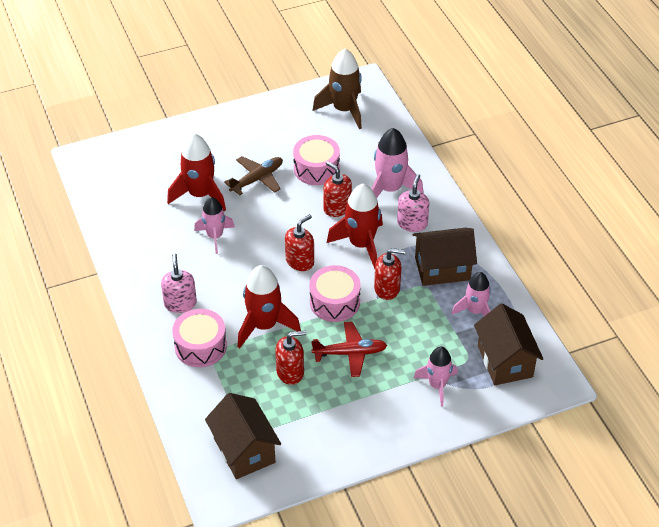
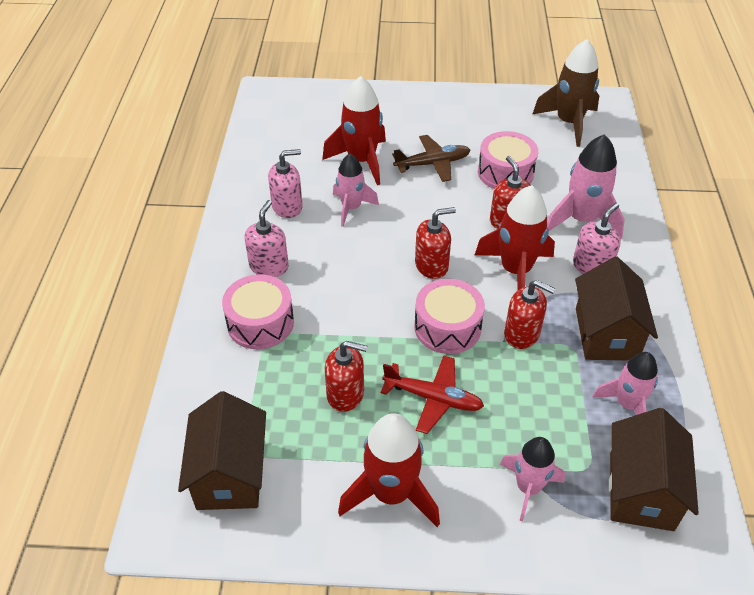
camera: 25 degrees right, 0 degrees up
(164, 252) = (287, 206): none -> pink soap dispenser
(264, 325) = (347, 325): red rocket -> red rocket (391, 493)
(442, 269) = (606, 334): brown house -> brown house turned 75 degrees clockwise

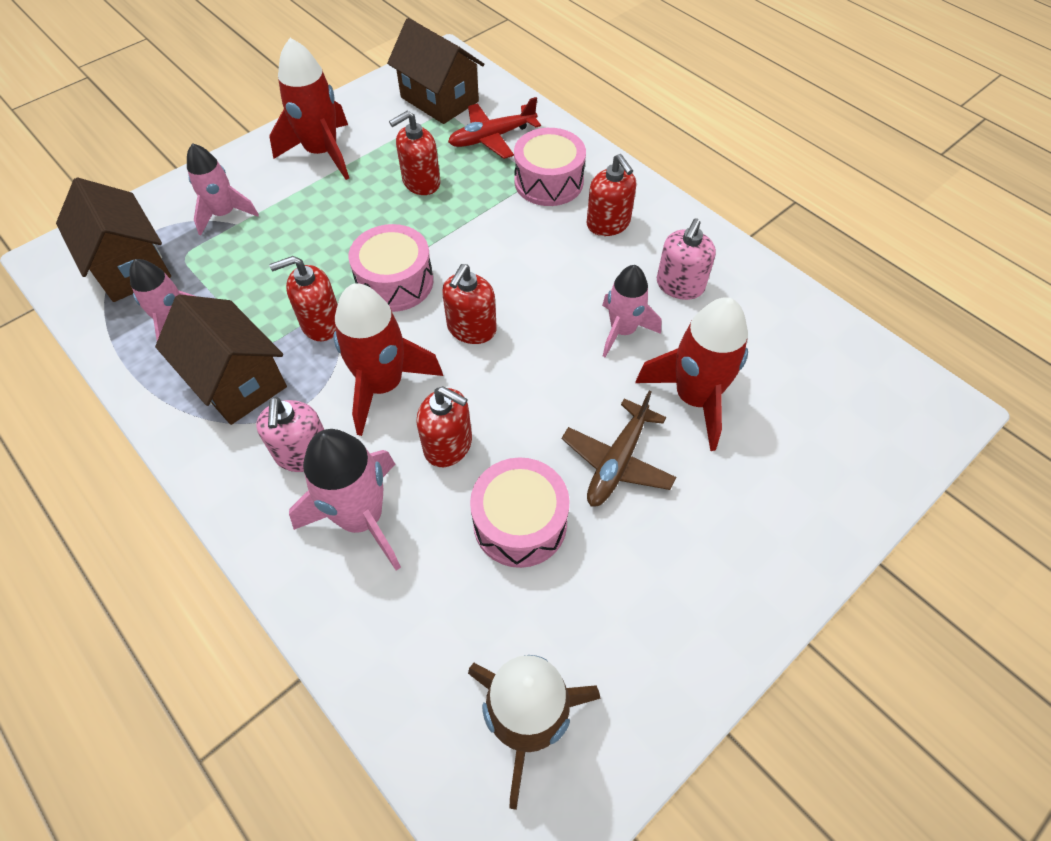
camera: 135 degrees right, 10 degrees up
(269, 266) = (608, 223): pink soap dispenser -> red soap dispenser
(433, 398) = (351, 222): red plane -> red plane (492, 137)

